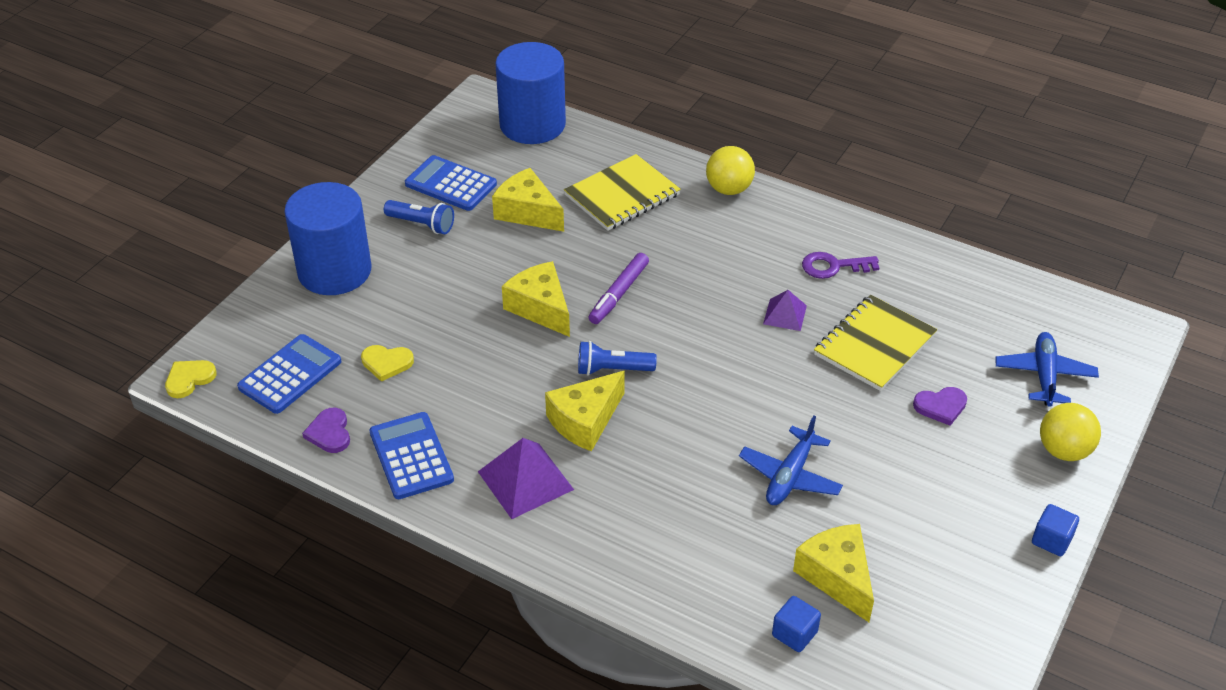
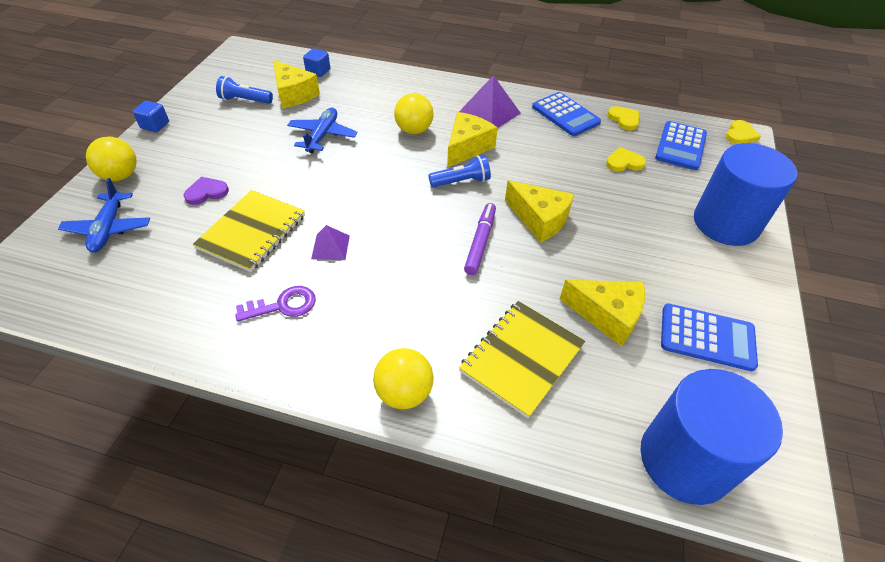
camera: 165 degrees right, 5 degrees up
(329, 433) = (624, 119): purple heart -> yellow heart
(422, 224) = (694, 282): blue flashlight -> blue flashlight (245, 100)
(652, 464) = (414, 130): none -> yellow ball

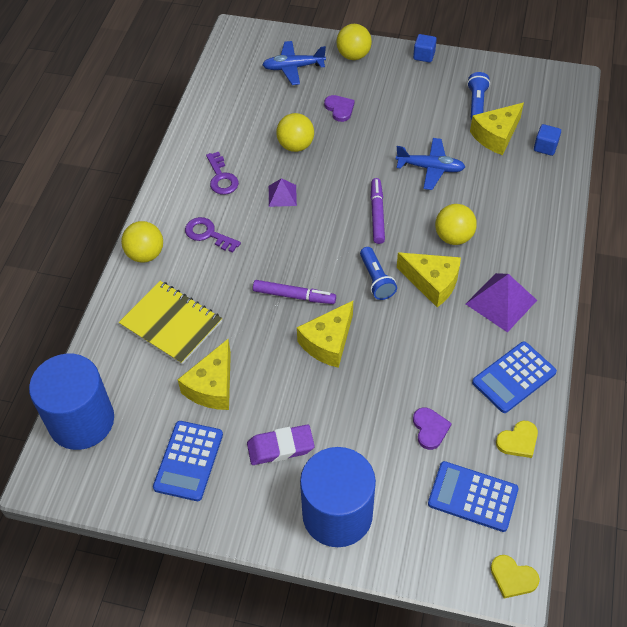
camera: 90 degrees right, 5 degrees up
(252, 232) = (295, 146): yellow notebook -> yellow ball
(376, 175) = (377, 214): none -> purple marker
(379, 320) = (208, 234): none -> purple key
(624, 162) = (430, 429): yellow heart -> purple heart
(669, 259) = (280, 447): none -> purple eraser

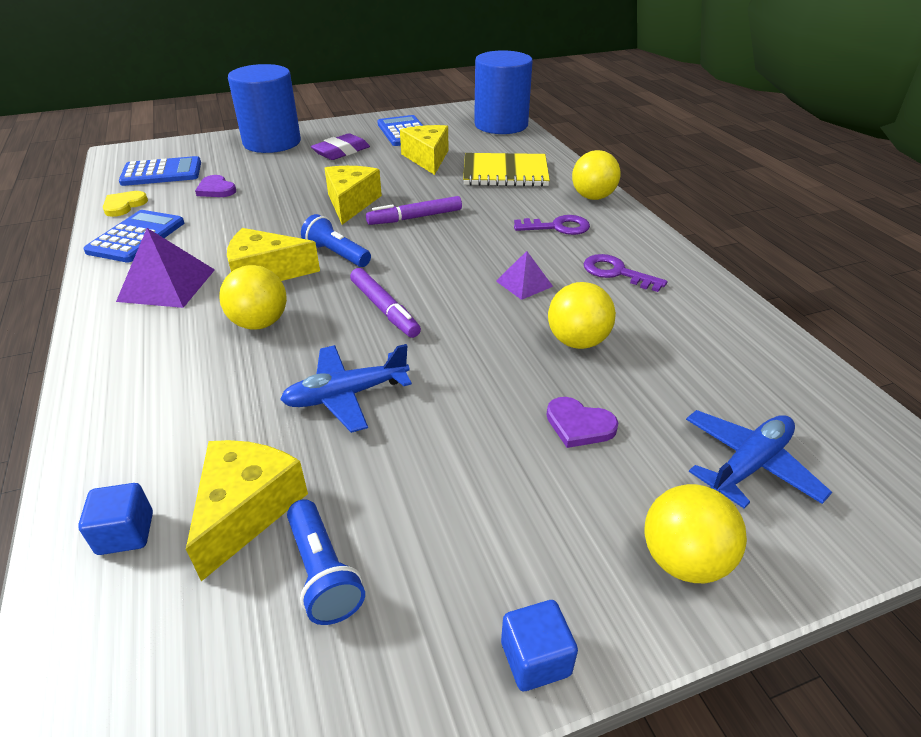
camera: 145 degrees right, 15 degrees down
(512, 577) = (117, 154): yellow heart -> none

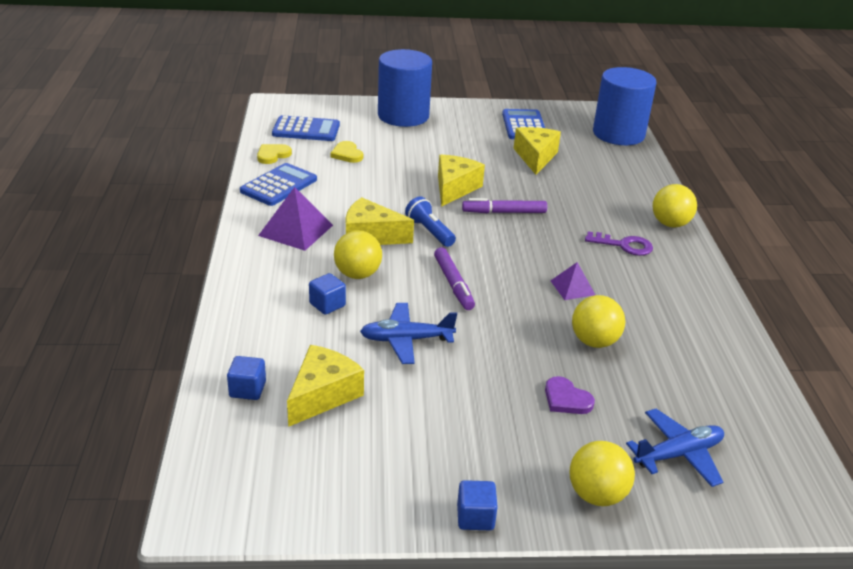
camera: 15 degrees right, 5 degrees down
(216, 189) = (347, 154): purple heart -> yellow heart
(227, 372) = (327, 305): none -> blue cube
(323, 573) = (361, 441): blue flashlight -> none
(341, 152) = (461, 136): purple eraser -> none
(505, 173) = (600, 185): yellow notebook -> none
(616, 273) = (655, 295): purple key -> none

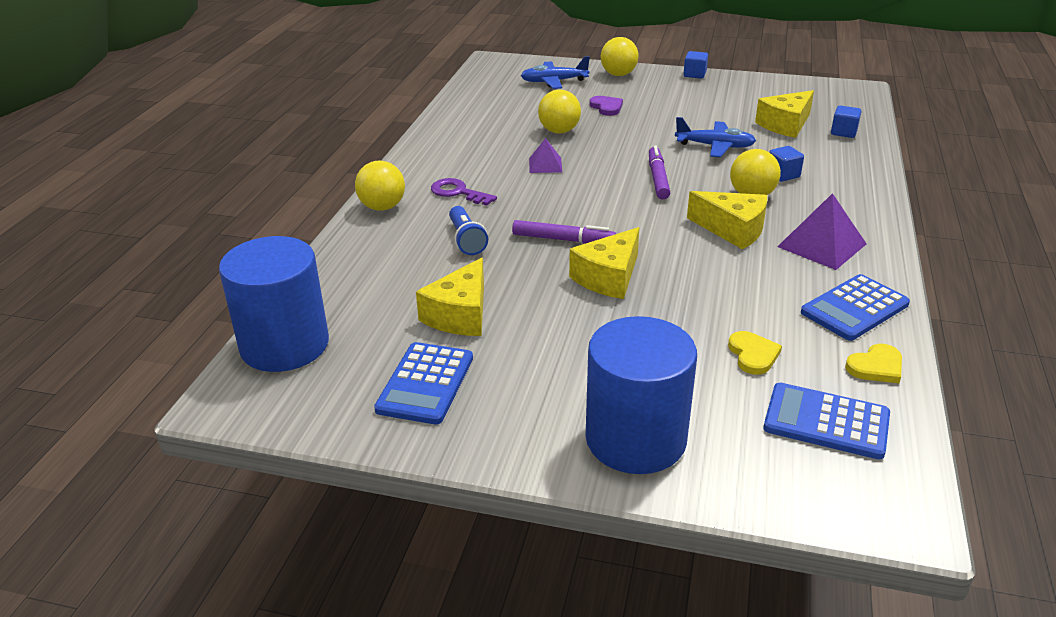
camera: 160 degrees left, 0 degrees up
(429, 231) = (663, 227): blue flashlight -> blue flashlight (466, 240)

